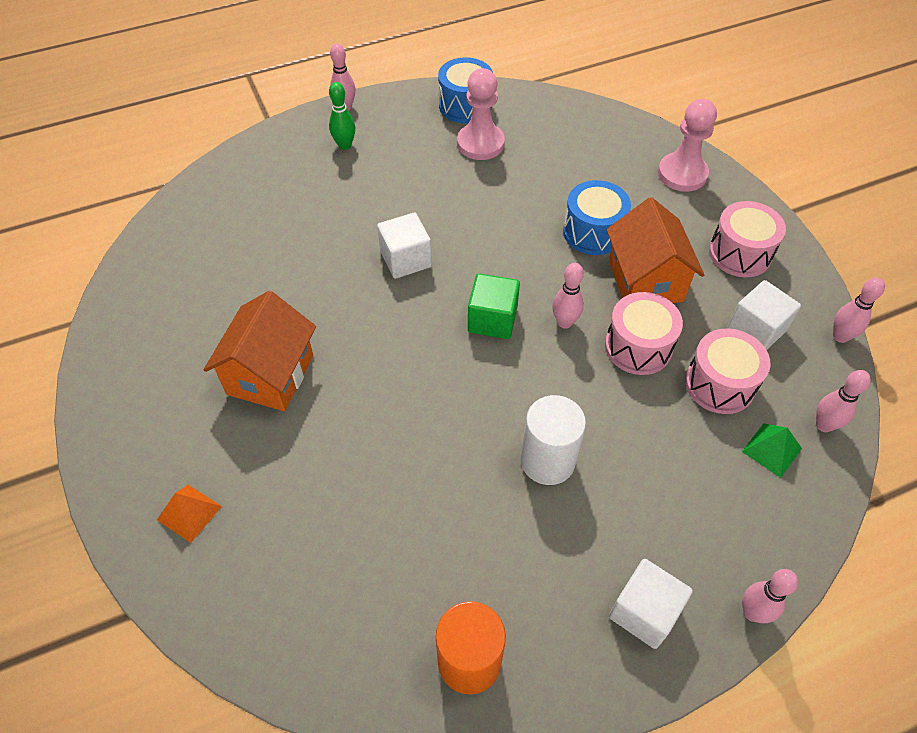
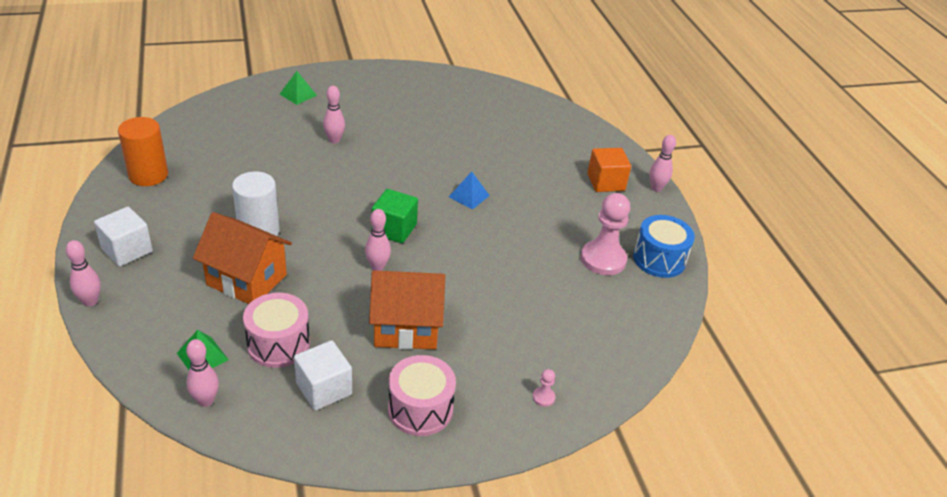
camera: 95 degrees right, 15 degrees down
(189, 513) = (298, 94): orange pyramid -> green pyramid
(270, 374) = (383, 128): orange house -> orange house (246, 280)
(345, 145) = (605, 182): green bowling pin -> orange cube
(405, 259) = (469, 196): white cube -> blue pyramid
(593, 232) = (474, 308): blue drum -> none
(638, 347) = (336, 304): pink drum -> none
(682, 174) = (543, 397): pink pawn -> pink pawn, size x0.42
(840, 336) = (291, 453): pink bowling pin -> pink bowling pin (334, 140)

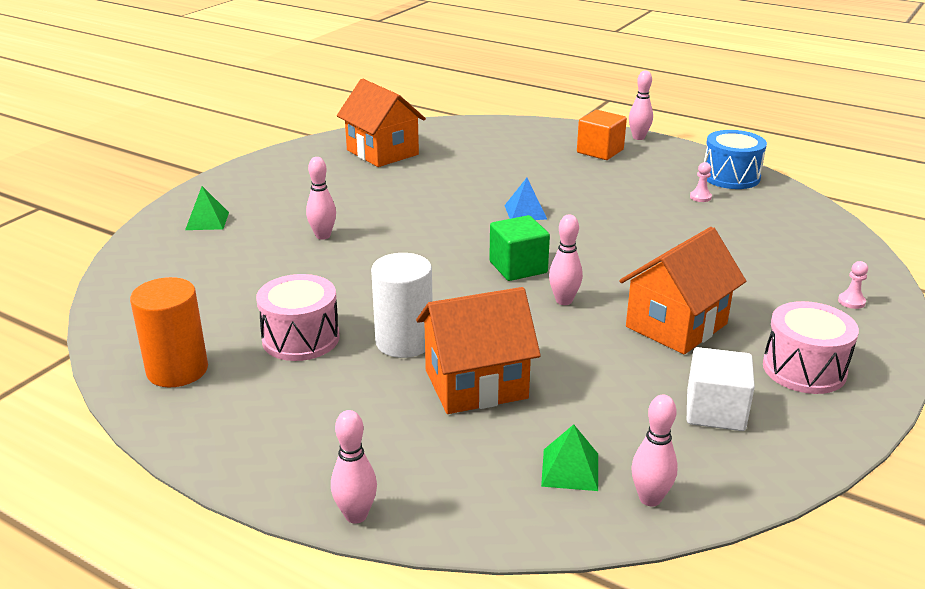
camera: 40 degrees left, 10 degrees down
(127, 250) = (297, 445): white cube -> none
(278, 344) = (611, 409): pink drum -> pink drum (301, 338)
(466, 101) = (382, 152): none -> orange house
(603, 259) = (700, 197): pink pawn -> pink pawn, size x0.42

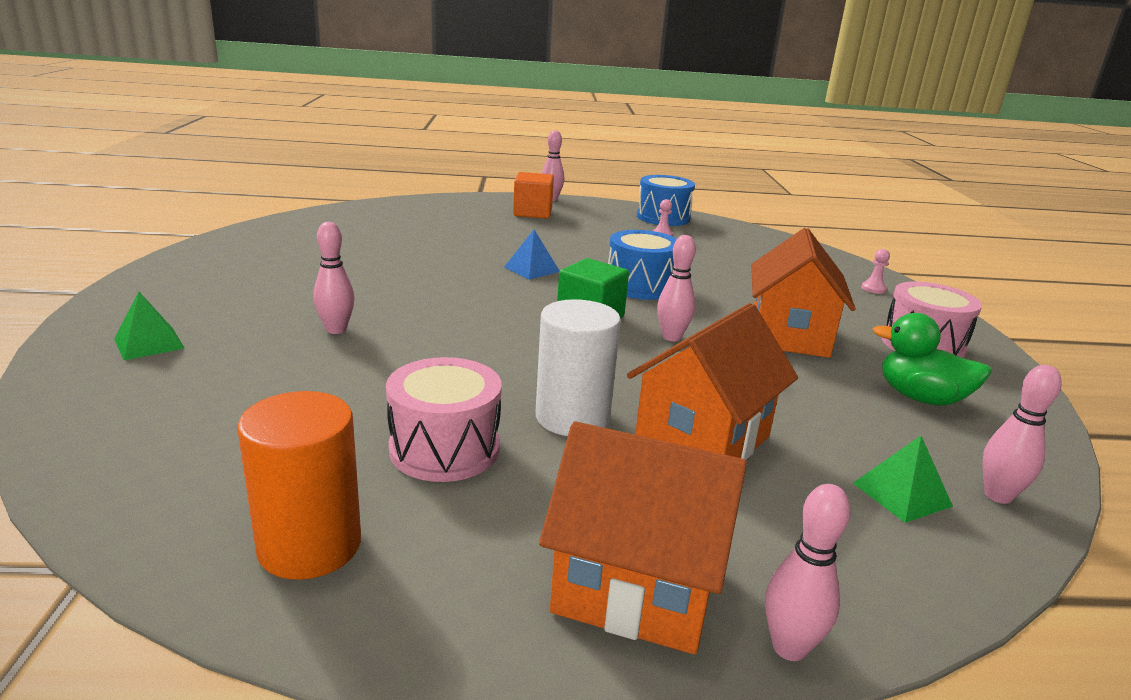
camera: 35 degrees left, 5 degrees down
(382, 152) = (311, 240): orange house -> orange house (636, 588)
(602, 247) = (640, 286): none -> blue drum
(715, 411) = (921, 398): white cube -> green duck

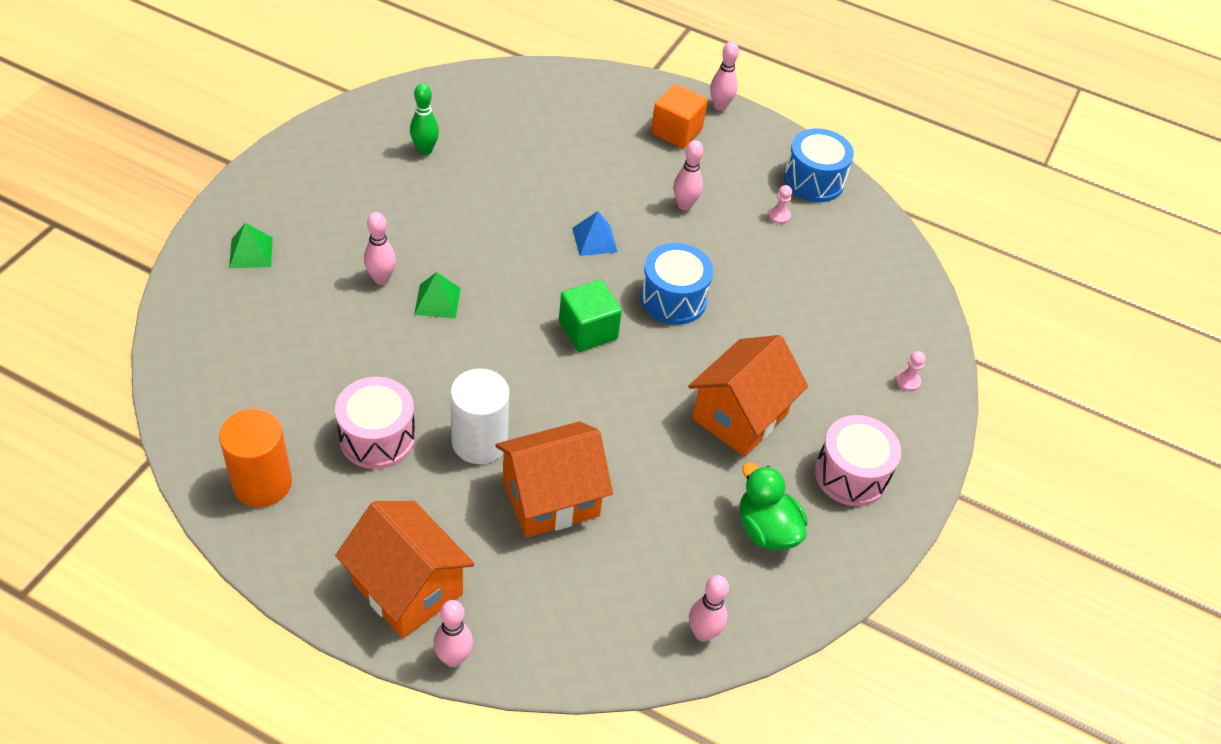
camera: 25 degrees right, 25 degrees up
(314, 251) = (425, 150): none -> green bowling pin
(671, 337) = (633, 381): pink bowling pin -> pink bowling pin (684, 205)
(901, 494) = (636, 601): green pyramid -> green pyramid (437, 301)

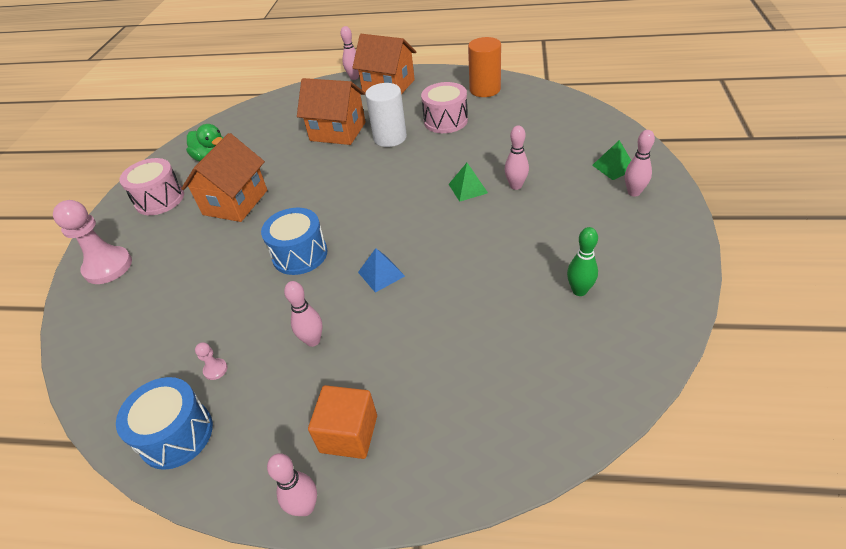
camera: 170 degrees right, 5 degrees down
(551, 498) = (338, 131): orange house -> orange house turned 60 degrees clockwise
(588, 330) = (355, 210): green cube -> none
(703, 633) = (243, 117): pink bowling pin -> pink bowling pin (634, 192)
(907, 381) = (108, 267): pink pawn -> pink pawn, size x2.40

